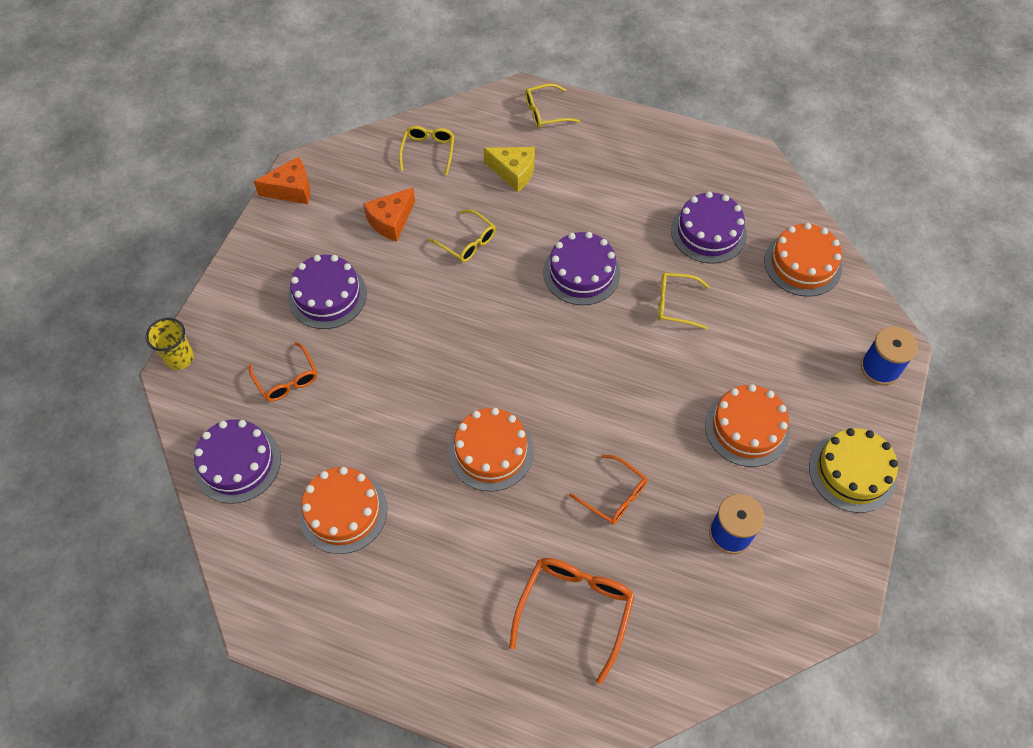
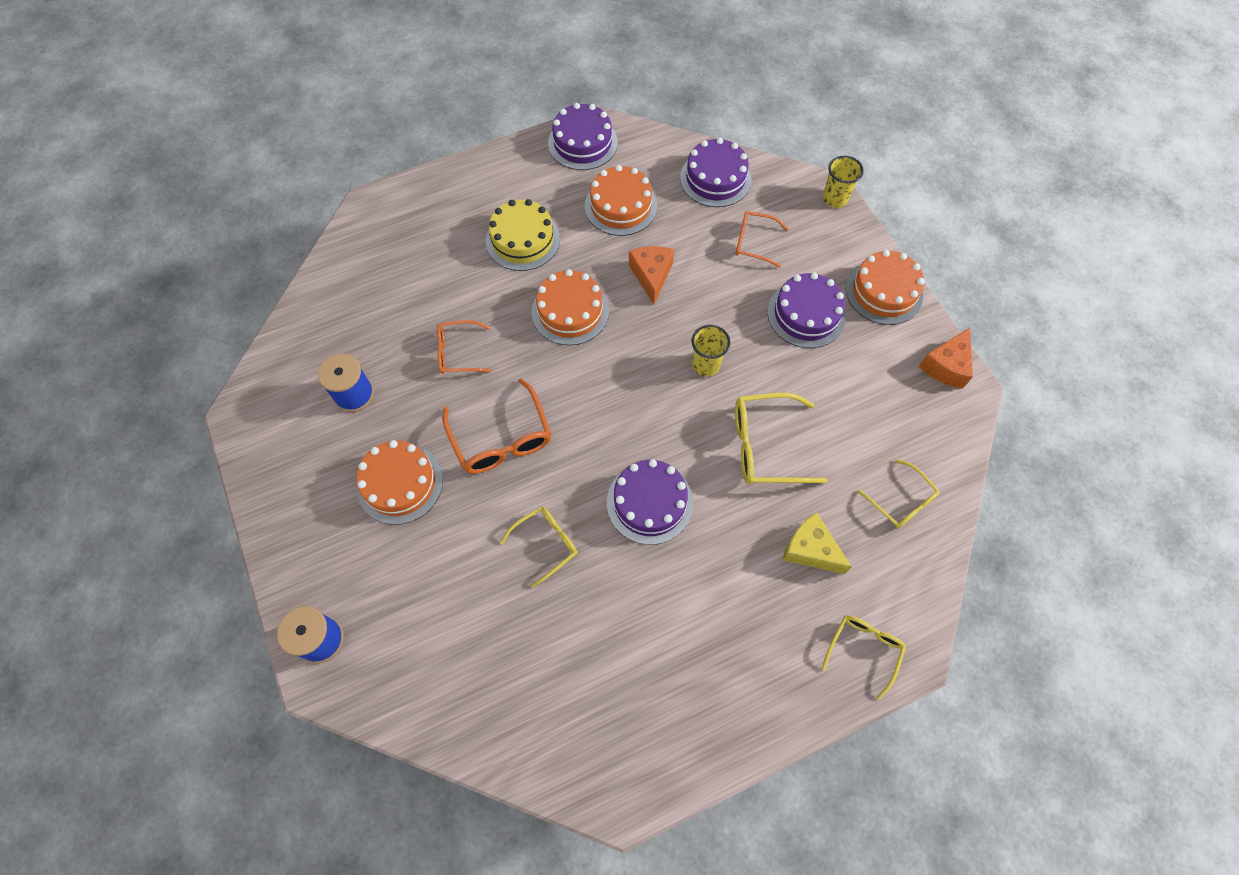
camera: 135 degrees right, 5 degrees up
(391, 221) = (843, 410): orange cheese -> orange cheese (651, 275)
(440, 323) = (706, 365): none -> yellow cup
(467, 242) = (765, 446): yellow glasses -> yellow glasses, size x1.57
(513, 172) = (810, 549): yellow cheese -> yellow cheese turned 60 degrees clockwise
(575, 609) = (422, 269): orange glasses -> orange glasses (501, 439)
(708, 232) = (582, 650): purple cake -> purple cake (582, 143)
(802, 264) = (467, 696): orange cake -> orange cake (884, 292)
(852, 472) = (290, 517): yellow cake -> yellow cake (523, 240)

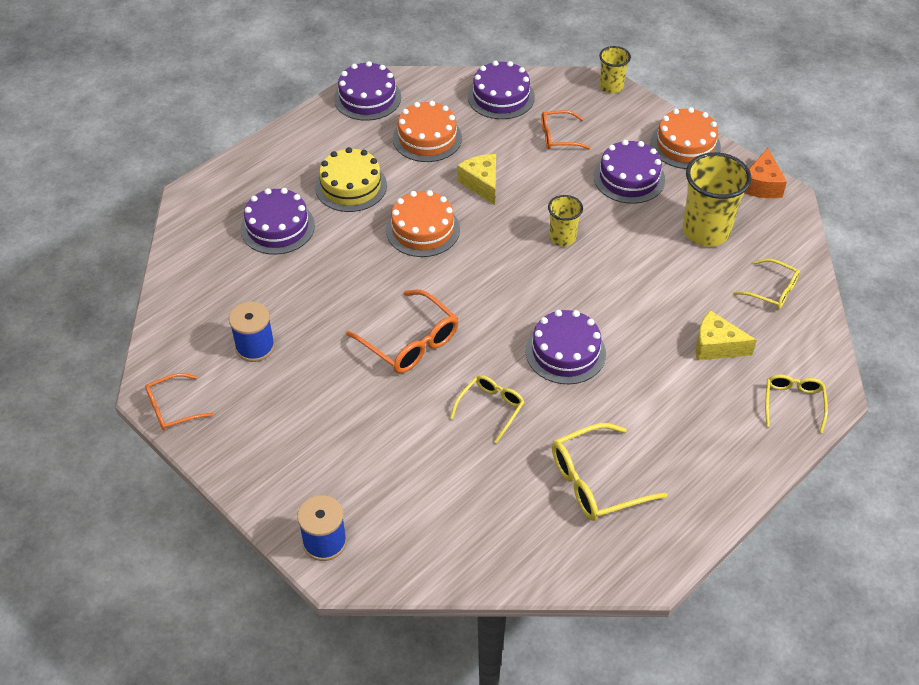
camera: 20 degrees left, 15 degrees down
(400, 483) = (335, 402): orange cake -> none
(433, 265) = (277, 227): none -> purple cake
(458, 352) = (336, 288): orange glasses -> orange glasses (172, 408)
(651, 275) = (481, 184): orange cheese -> yellow cheese
(765, 446) = (642, 283): yellow glasses -> yellow glasses (595, 482)
(860, 404) = (706, 231): none -> yellow cup

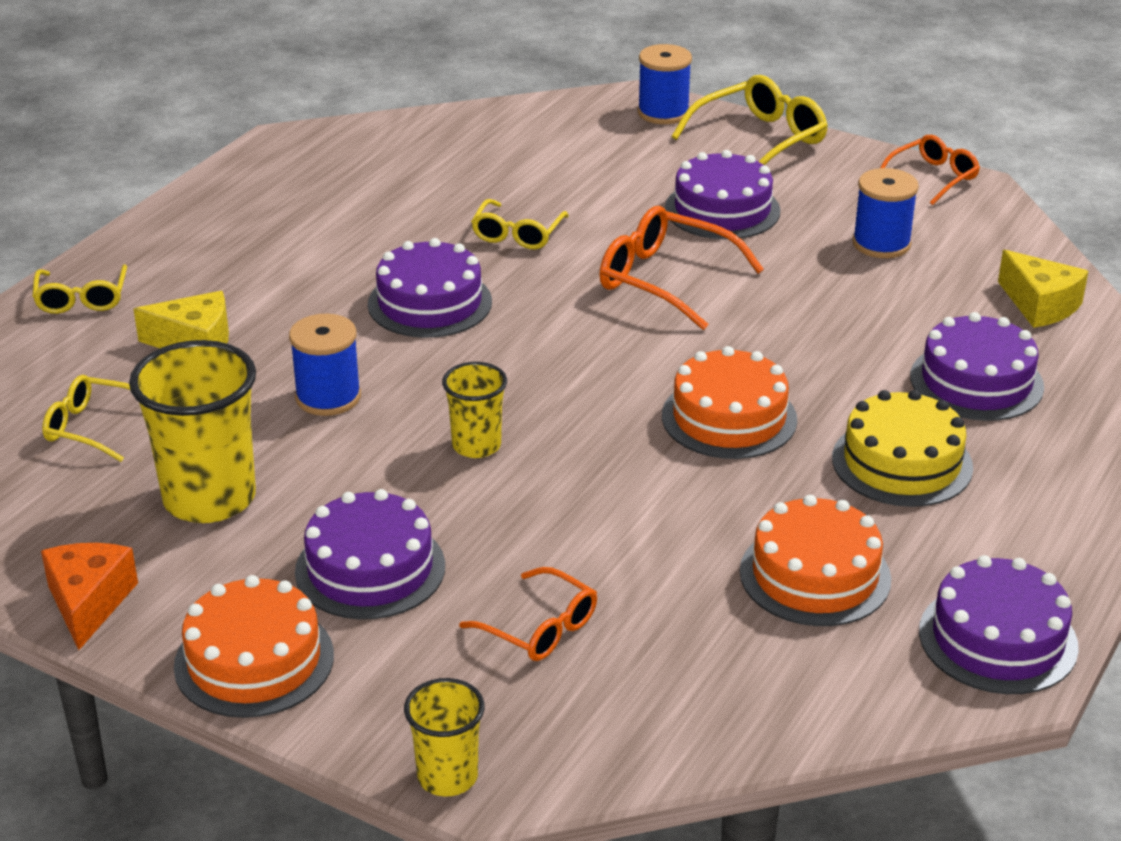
camera: 165 degrees right, 15 degrees down
(481, 184) = (661, 508): yellow cheese -> yellow cheese (1040, 305)
(501, 97) = (703, 698): purple cake -> purple cake (722, 209)
(558, 136) = (540, 628): orange glasses -> orange glasses turned 60 degrees clockwise
(595, 482) = (358, 194): yellow glasses -> yellow glasses (760, 139)
(638, 286) = (328, 397): none -> blue spool

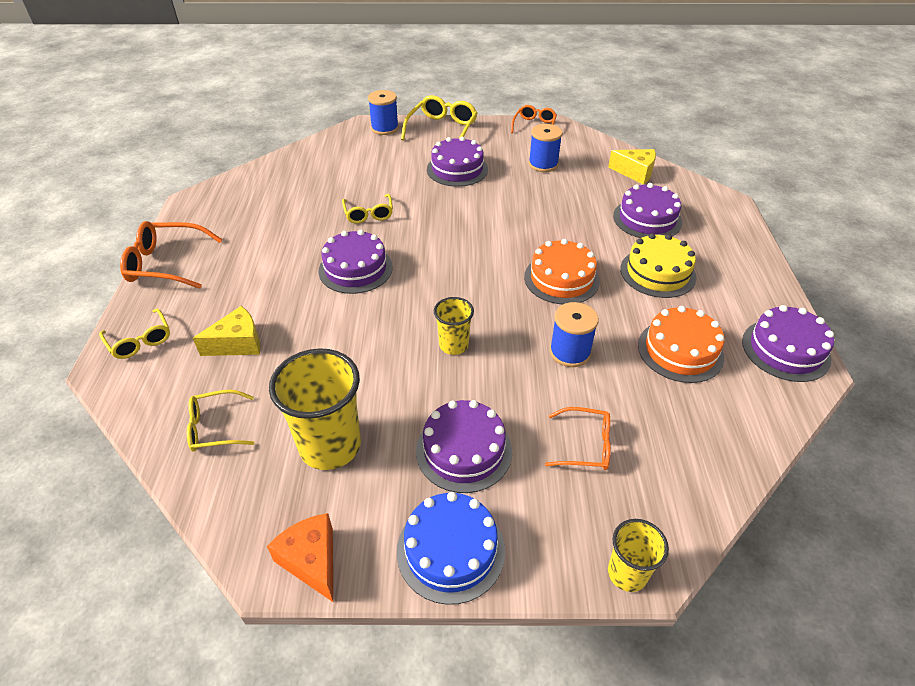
camera: 30 degrees left, 10 degrees up
(254, 660) = (450, 550): orange cake -> blue cake
(328, 397) = (347, 348): blue spool -> blue spool (570, 352)
(664, 280) = (463, 215): orange glasses -> orange glasses (166, 264)

